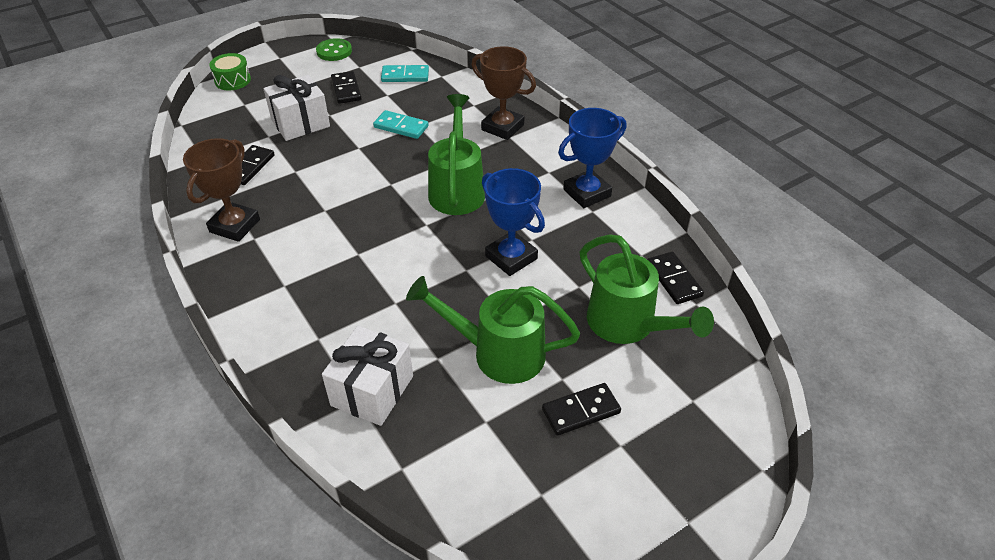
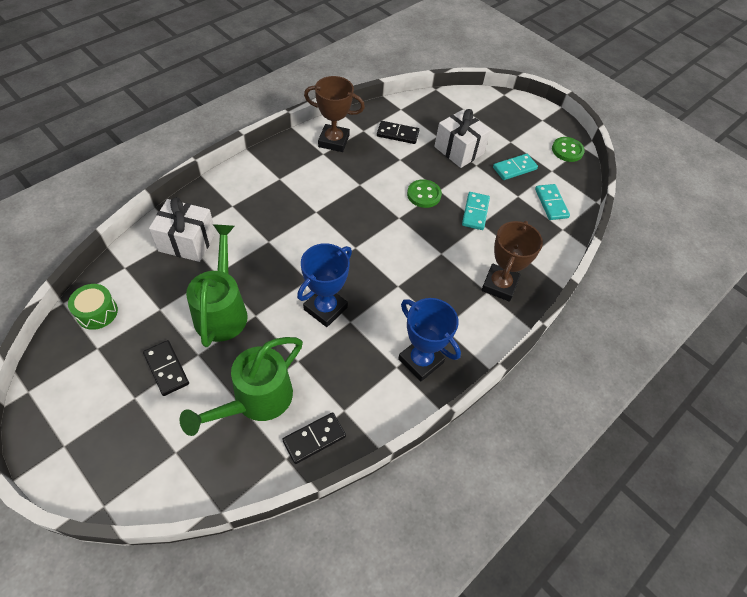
camera: 75 degrees right, 10 degrees up
(232, 80) = (499, 101): green drum -> green drum (97, 312)
(346, 89) = (514, 168): black domino -> turquoise domino
(362, 160) = (424, 195): none -> green button
(457, 189) = (403, 261): green watering can -> none

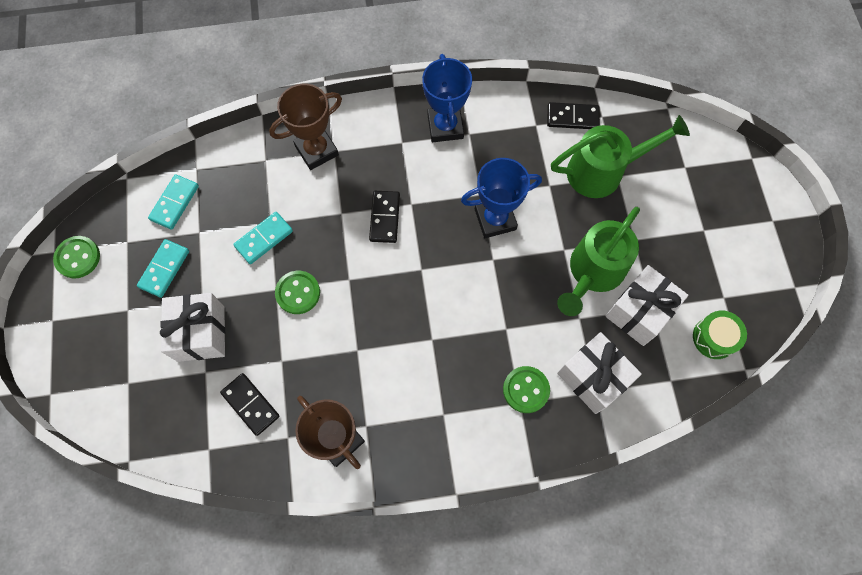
camera: 140 degrees left, 15 degrees up
(166, 369) = (667, 241): black domino -> black domino (384, 217)
(169, 300) = (639, 312): none -> white gift
(232, 214) = (526, 390): none -> green button
(514, 168) = (164, 269): turquoise domino -> turquoise domino turned 75 degrees counterclockwise

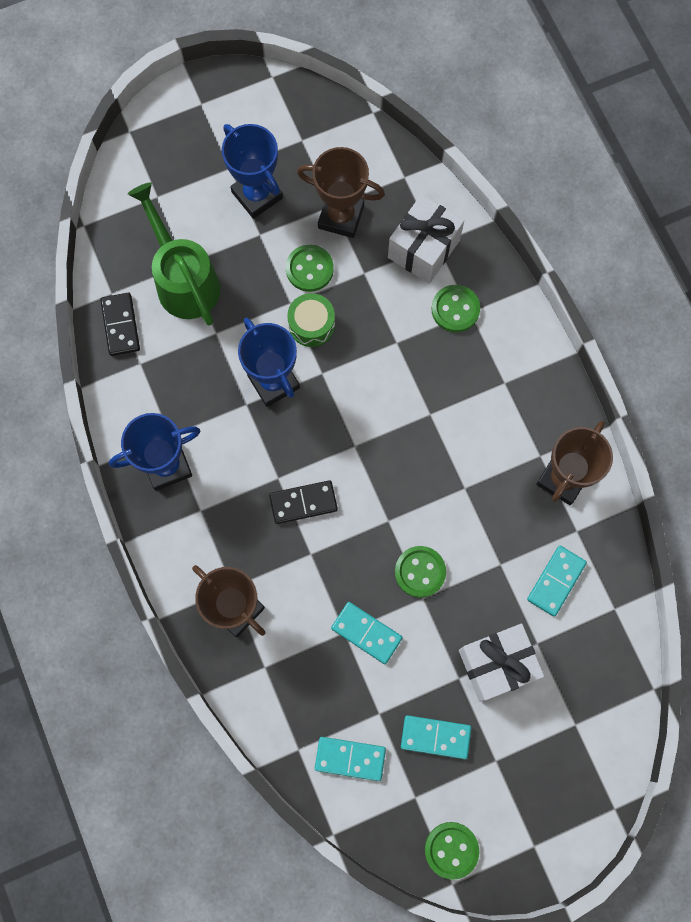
camera: 105 degrees left, 5 degrees up
(250, 404) = (556, 581): black domino -> turquoise domino
(592, 272) = (309, 269): green watering can -> green button
(639, 312) = (341, 217): white gift -> brown trophy
(673, 246) = (257, 195): none -> blue trophy
(714, 338) = (348, 144): green drum -> green drum (311, 325)

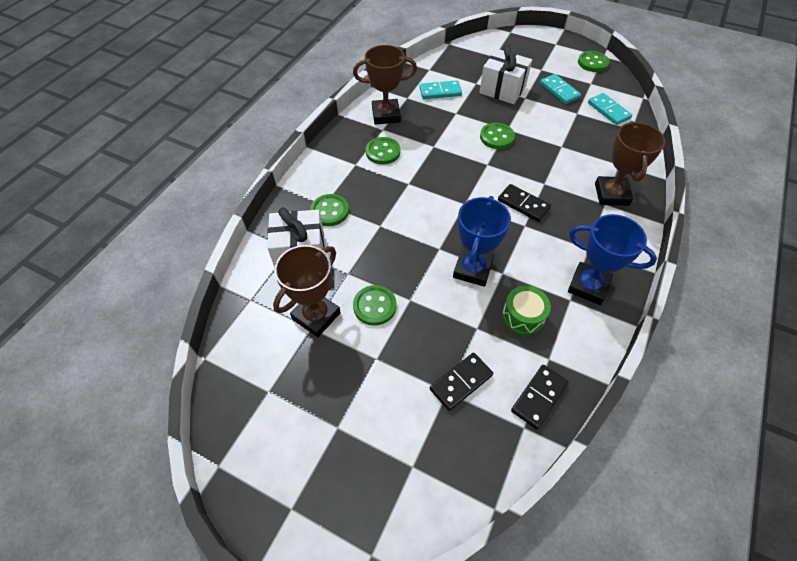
camera: 130 degrees left, 20 degrees down
(184, 279) = (461, 382): green watering can -> black domino
(257, 195) = (345, 386): blue trophy -> none
(311, 325) = (413, 276): green drum -> green drum (523, 316)
(341, 217) = (316, 316): brown trophy -> brown trophy turned 60 degrees clockwise
(366, 633) = (550, 138): turquoise domino -> none
(500, 425) = (383, 152): none -> green button

